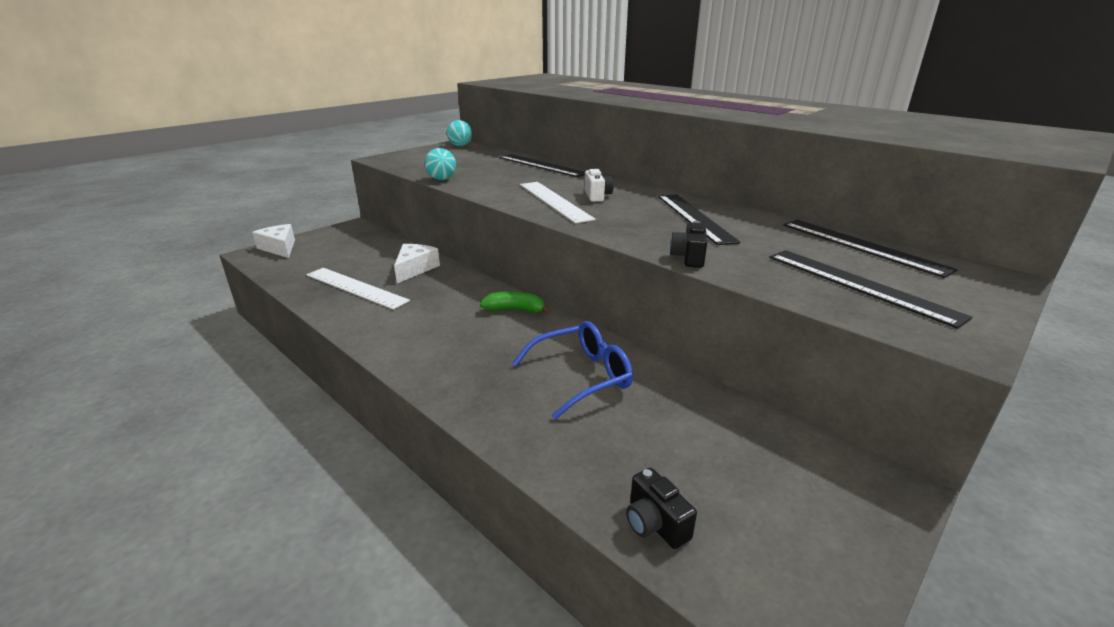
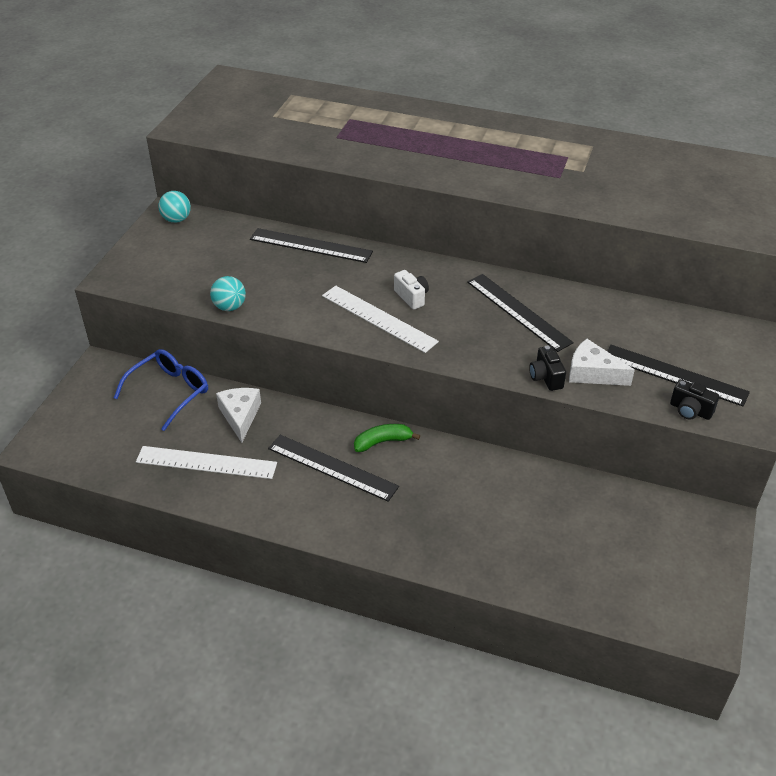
camera: 25 degrees left, 15 degrees up
(279, 248) = (55, 430): white cheese -> white cheese (592, 373)
(581, 376) = (487, 499): blue glasses -> blue glasses (169, 392)
(655, 524) = (603, 599): black camera -> black camera (690, 410)
(861, 246) = (661, 319): black ruler -> black ruler (332, 467)

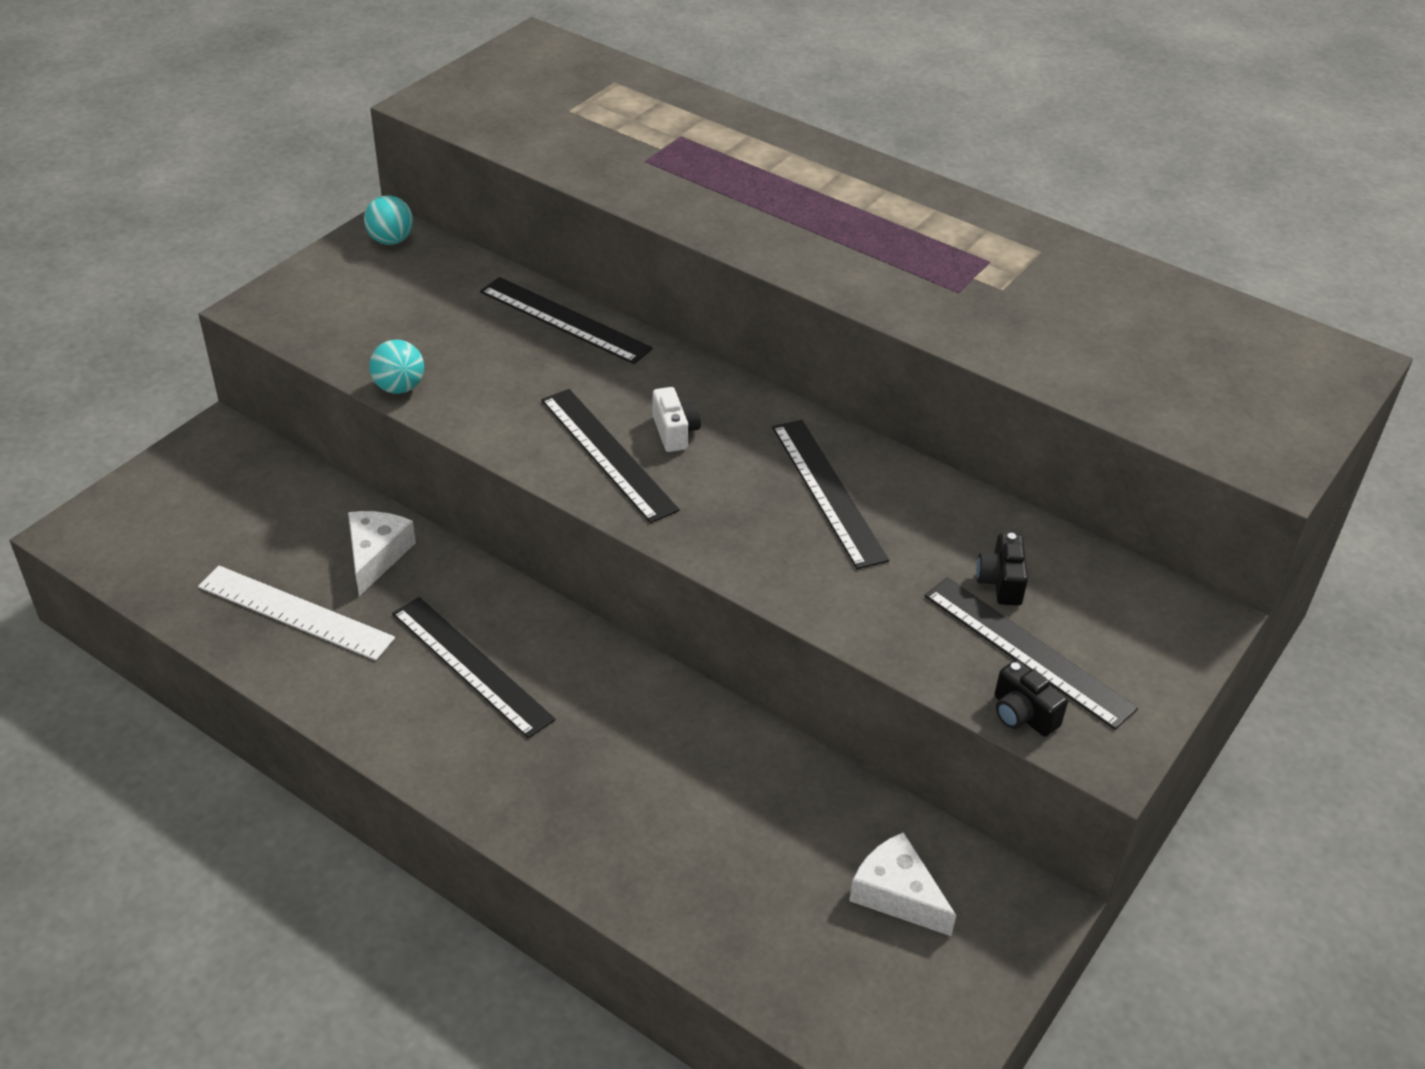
camera: 15 degrees right, 0 degrees up
(169, 392) = (294, 496): blue glasses -> none
(378, 318) = (608, 454): white ruler -> black ruler
(382, 442) = (564, 645): green banana -> none
(546, 377) = (817, 605): black camera -> black camera (1000, 582)
(592, 373) = (895, 616): white cheese -> white cheese (897, 894)

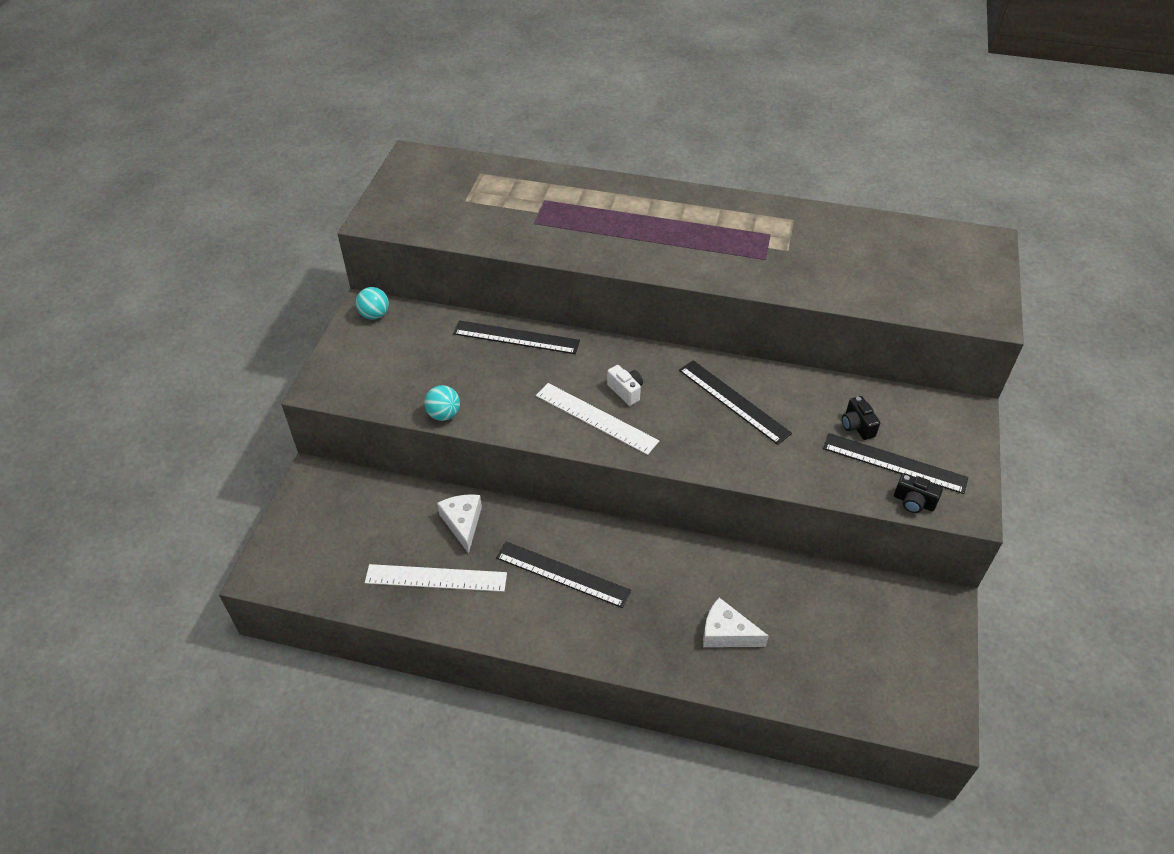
camera: 20 degrees left, 5 degrees up
(608, 454) = (596, 418): black ruler -> white ruler
(897, 894) = (873, 624): white cheese -> white cheese (726, 633)

